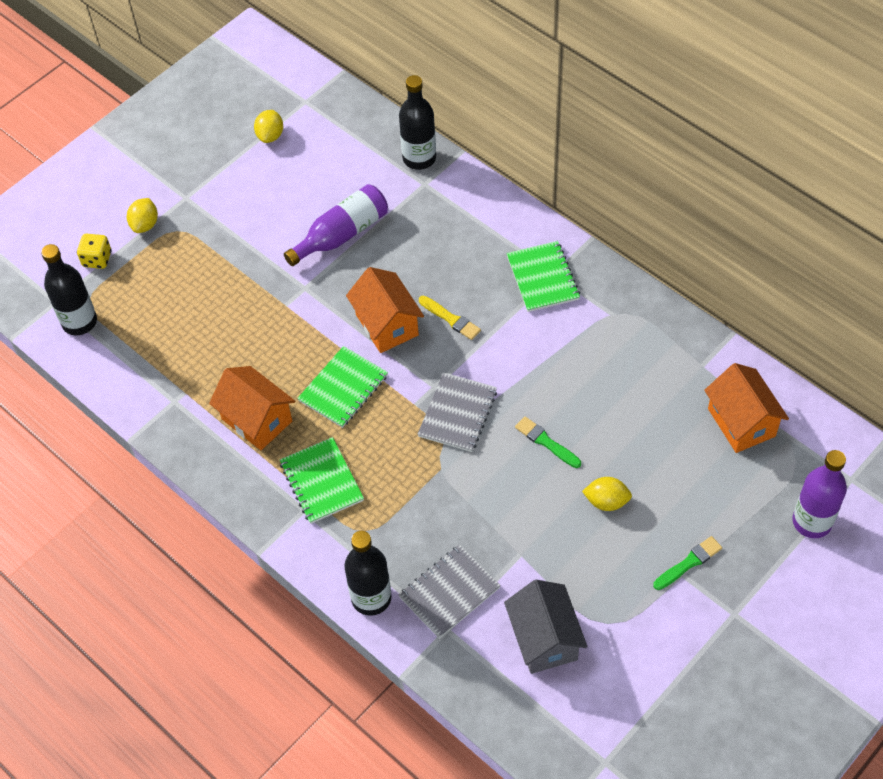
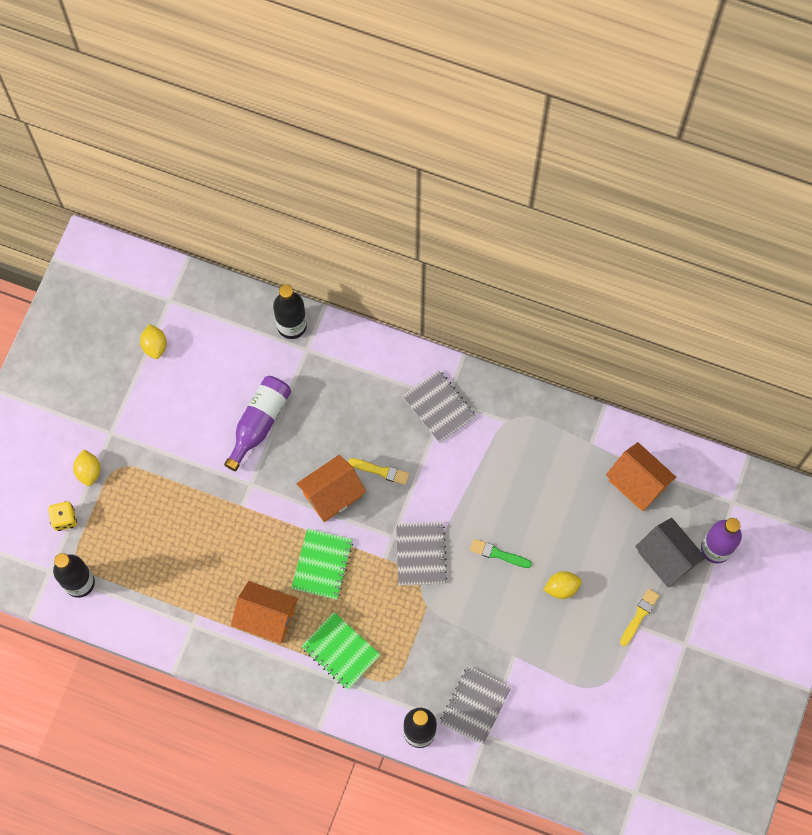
camera: 25 degrees left, 15 degrees up
(387, 325) = (332, 495): orange house -> orange house turned 75 degrees counterclockwise
(542, 278) = (439, 407): green notebook -> grey notebook
(544, 639) = (558, 716): grey house -> grey house (666, 558)
(689, 563) = (639, 616): green brush -> yellow brush

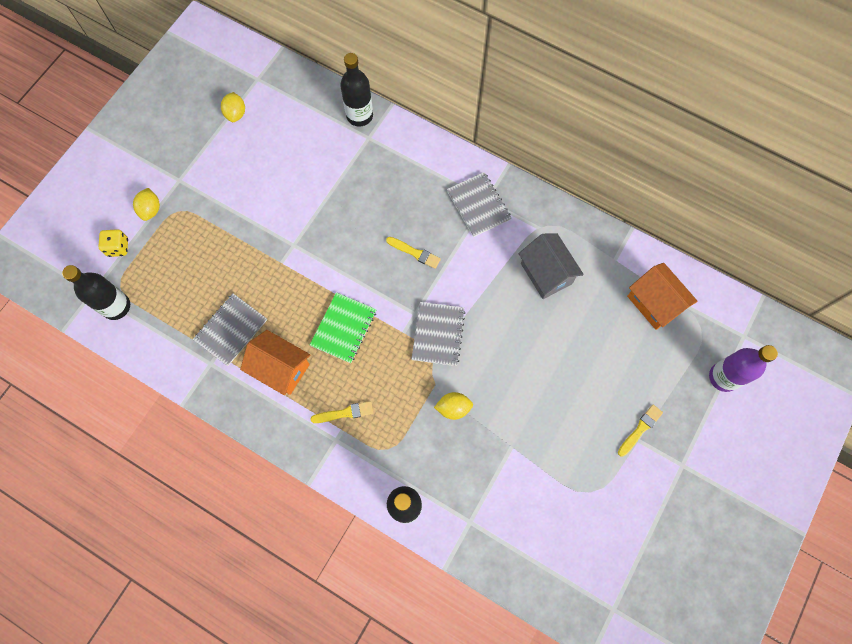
camera: 10 degrees right, 0 degrees up
(259, 423) = (313, 193): purple bottle -> none
(332, 495) = (366, 266): orange house -> none
(341, 651) = (344, 413): green notebook -> yellow brush
(475, 706) = (465, 490): grey notebook -> grey notebook (231, 330)
(498, 554) = (511, 346): green brush -> none
(561, 587) = (568, 389): yellow lemon -> yellow lemon (453, 408)
(666, 558) = (673, 378): grey house -> grey house (546, 273)

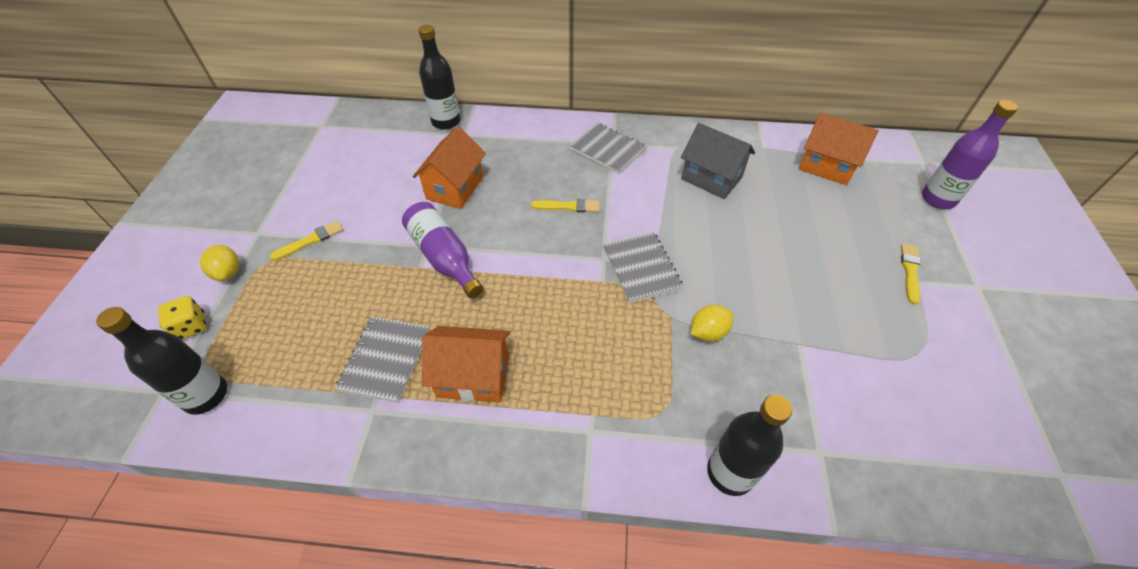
camera: 25 degrees left, 20 degrees down
(236, 114) = (307, 158): yellow lemon -> none
(301, 261) = (444, 257): none -> purple bottle
(336, 195) = (455, 188): none -> orange house
(343, 328) = (530, 303): green notebook -> none
(344, 413) = (583, 393): yellow brush -> yellow brush (310, 241)

